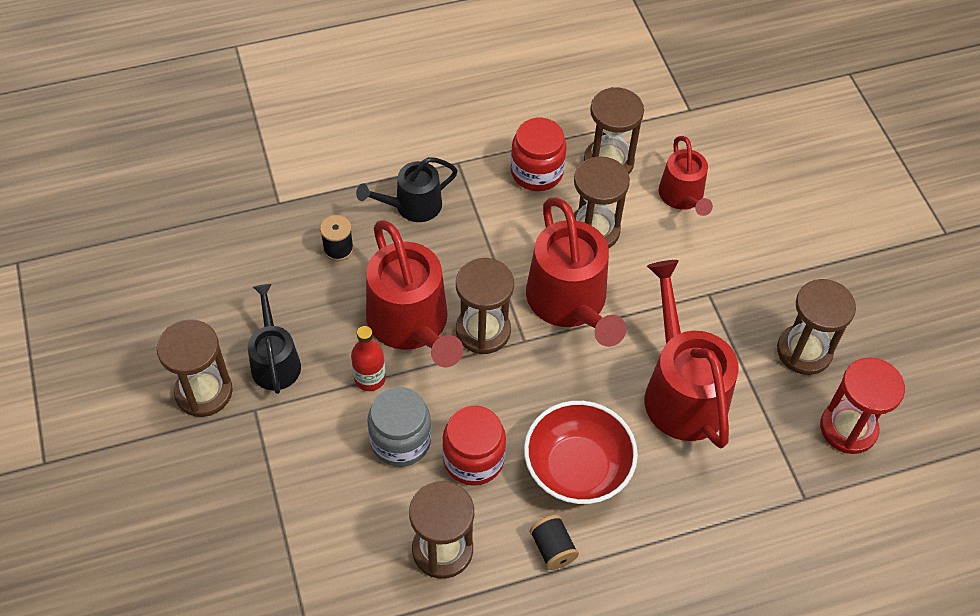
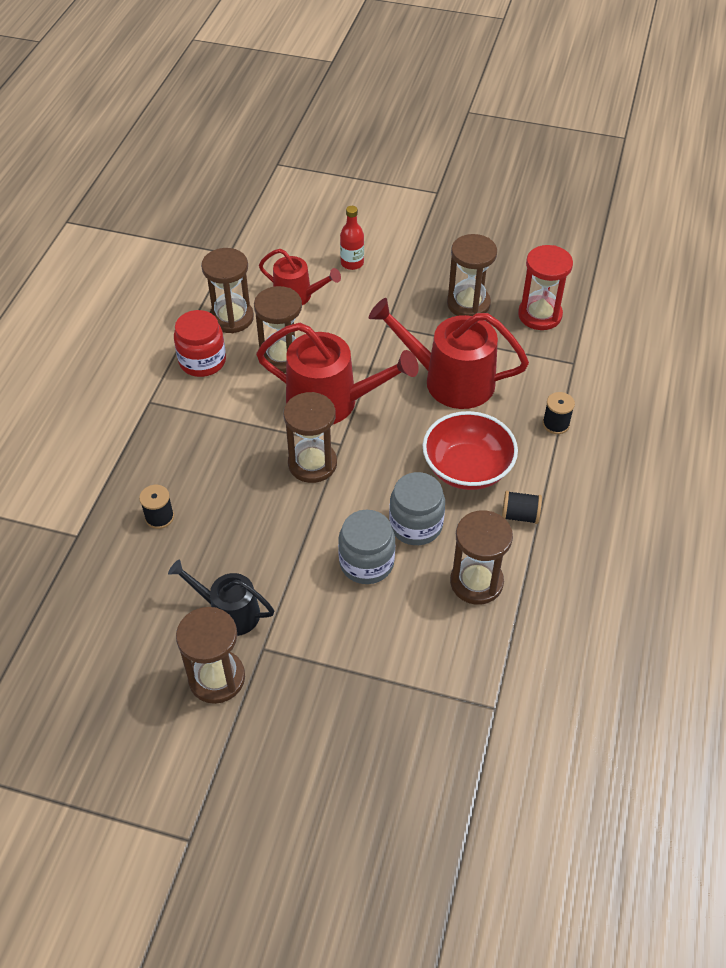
camera: 55 degrees left, 5 degrees down
(370, 378) = (297, 555): red bottle -> red bottle (352, 263)
(411, 324) = (270, 504): red watering can -> none
(412, 206) = (163, 449): black watering can -> none
(473, 459) = (415, 525): red jar -> grey jar
(702, 523) = (556, 424): none -> black spool

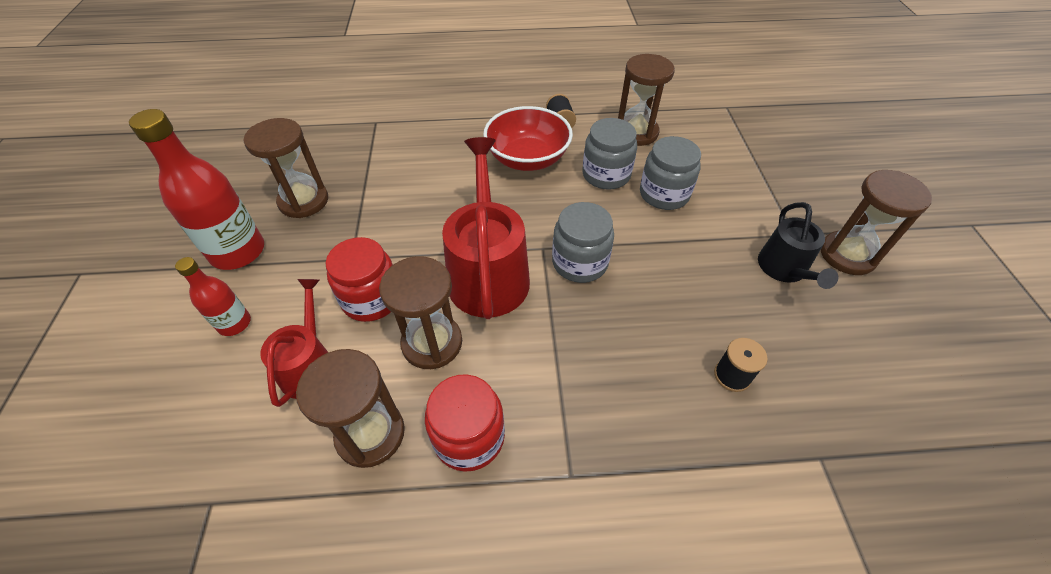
camera: 110 degrees left, 0 degrees up
(312, 464) = (580, 262): brown hourglass -> grey jar
(339, 331) = (371, 299): none -> red jar
(423, 266) = (238, 252): none -> red bottle
(450, 380) = (423, 190): red watering can -> none
(540, 315) = (313, 150): red hourglass -> none
(556, 424) = (453, 120): black spool -> none

